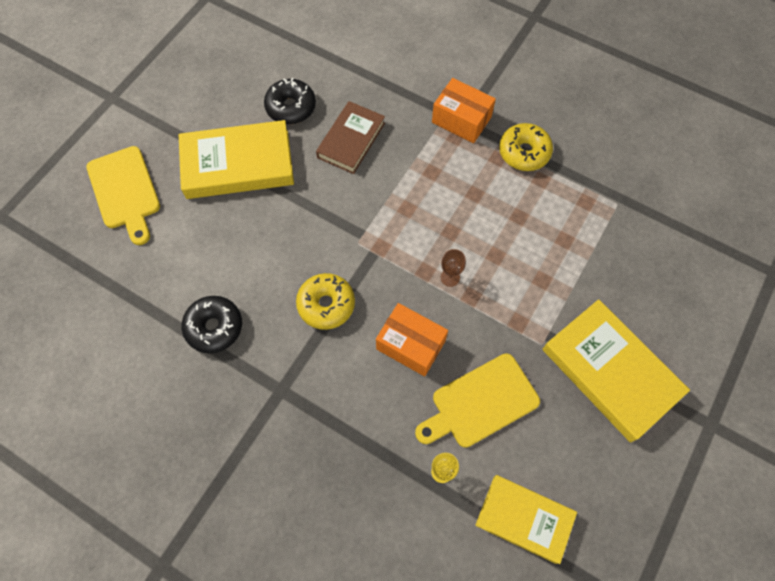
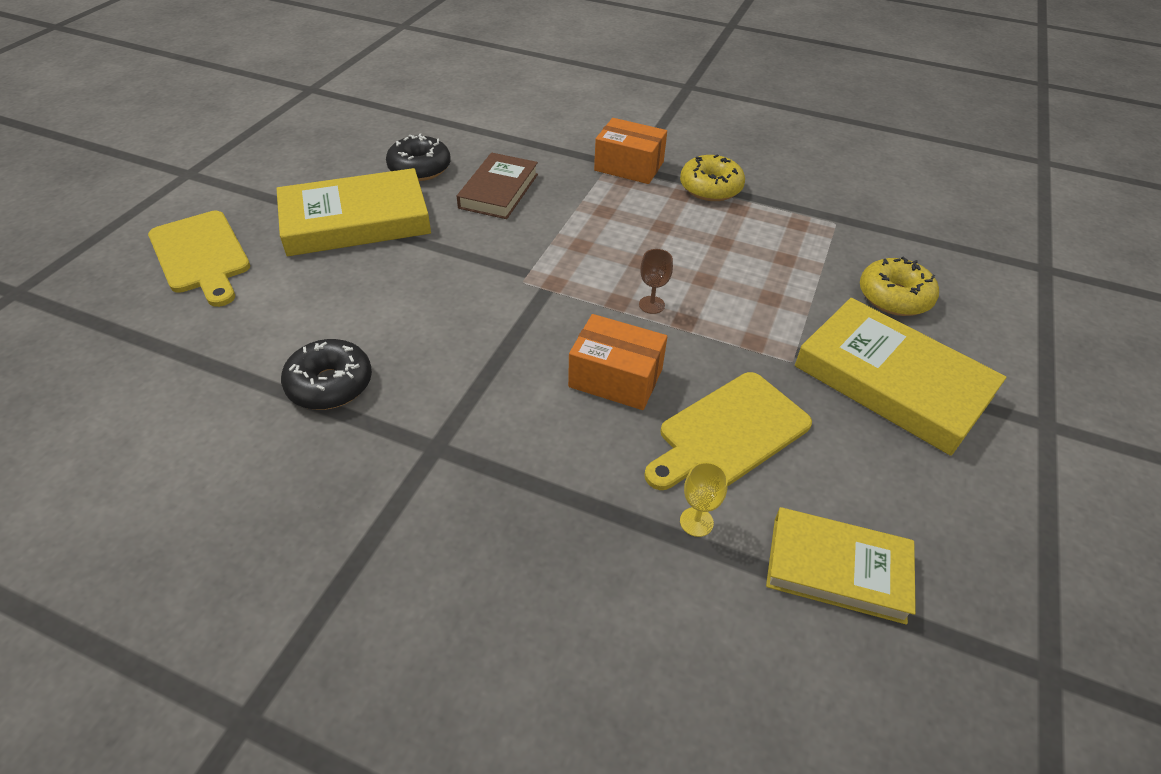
camera: 10 degrees left, 20 degrees down
(326, 304) = (490, 346): yellow donut -> yellow donut (894, 297)

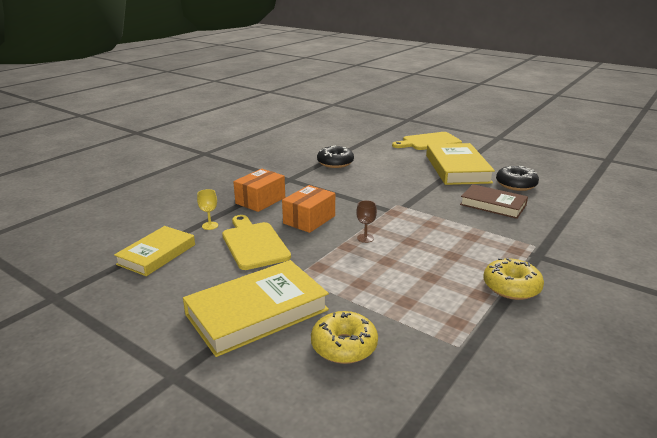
camera: 105 degrees right, 20 degrees down
(629, 166) = (538, 254): orange box -> orange box (260, 200)

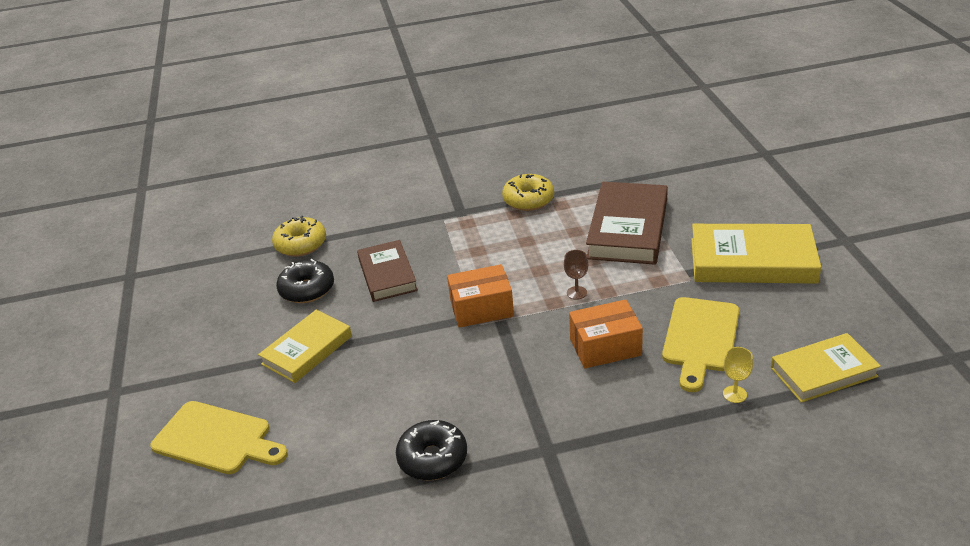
camera: 135 degrees left, 10 degrees up
(260, 200) = (633, 416): orange box -> orange box (481, 308)
(344, 346) = (705, 212): yellow donut -> yellow donut (301, 244)
(393, 297) = (628, 229): none -> brown book
(457, 169) = (307, 350): yellow book -> yellow book, size x0.65

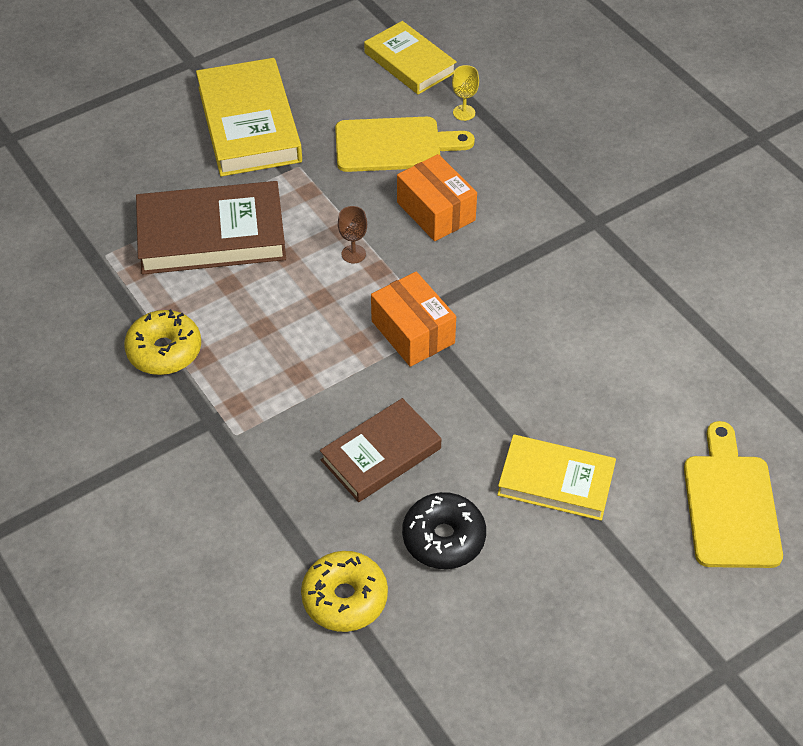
camera: 115 degrees left, 15 degrees up
(433, 458) = (650, 302): black donut -> none

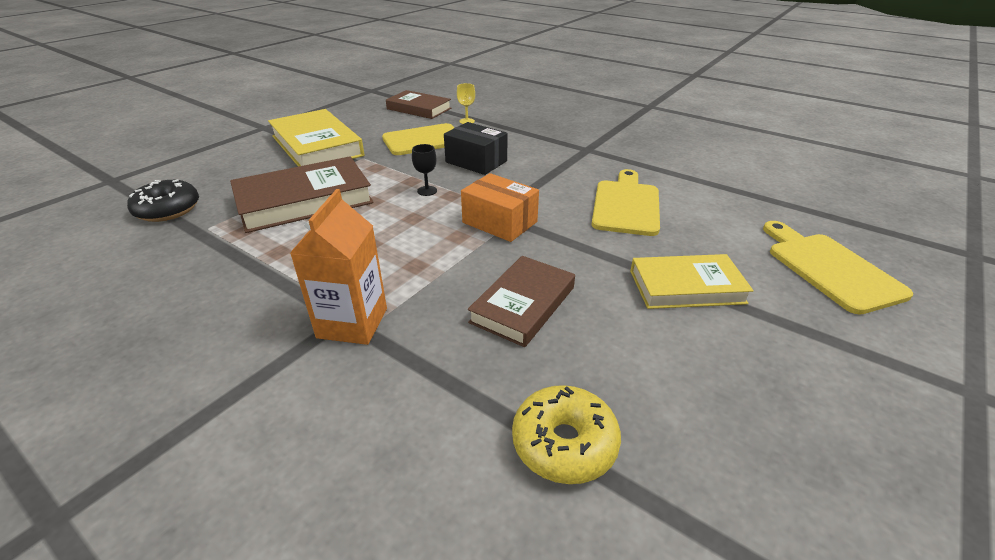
camera: 20 degrees left, 15 degrees down
(164, 351) = (279, 277): yellow donut -> none
(218, 429) = (352, 323): none -> orange carton
(353, 254) = (427, 191): brown goblet -> black goblet
(409, 63) = (419, 109): yellow book -> brown book
(436, 211) = (476, 162): orange box -> black box
(443, 538) = (626, 355): black donut -> black donut (168, 210)
(575, 344) = (626, 205): none -> yellow cutting board

